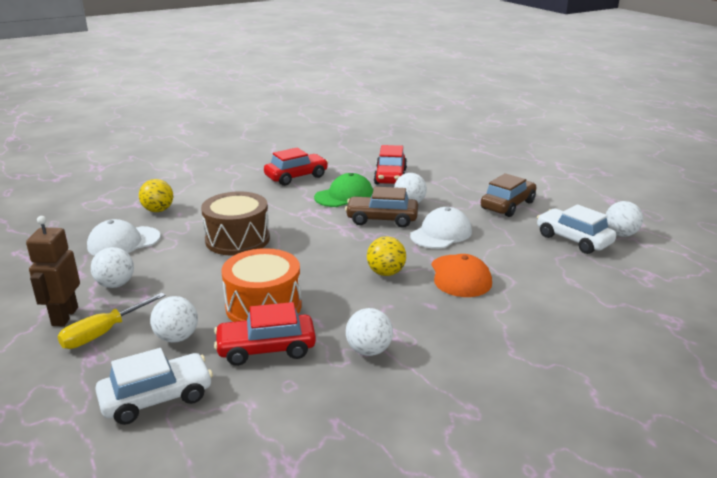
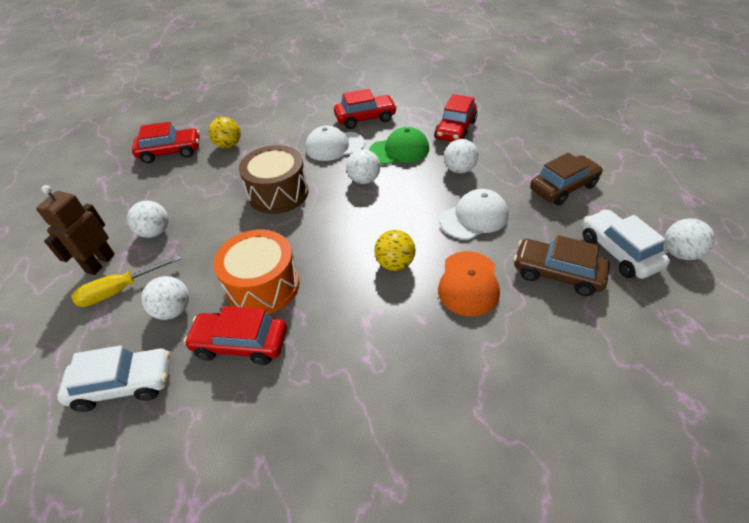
camera: 20 degrees right, 20 degrees up
(91, 222) = (170, 152): none -> red car
(123, 242) = (184, 180): white cap -> white cap (334, 146)
(369, 350) = (332, 370): white ball -> white ball (364, 180)
(382, 219) = (422, 188): brown car -> brown car (557, 273)

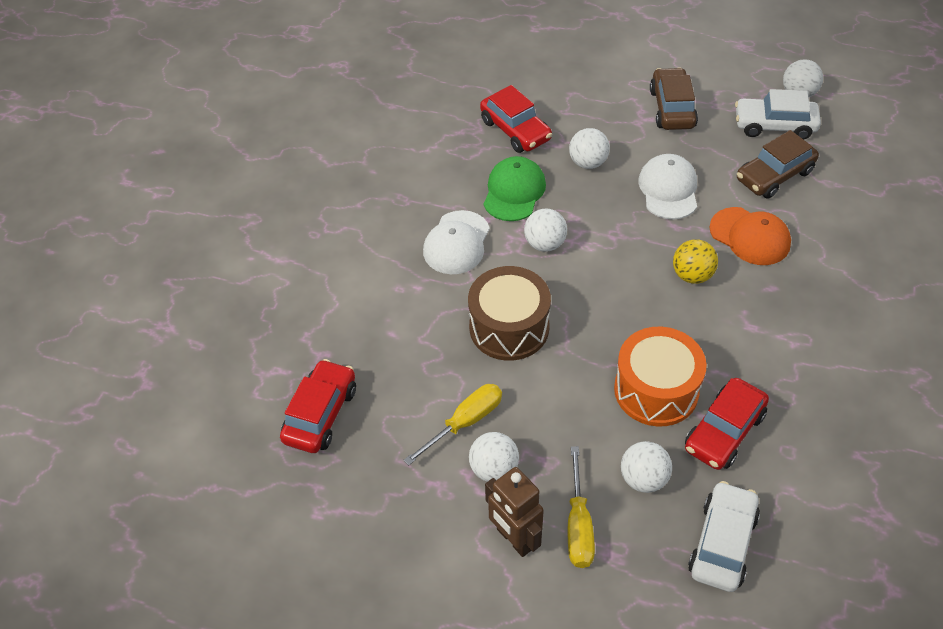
camera: 60 degrees left, 5 degrees up
(188, 205) = (465, 422): none -> yellow screwdriver
(228, 145) = (362, 345): yellow ball -> none
(365, 118) = (422, 192): red car -> none

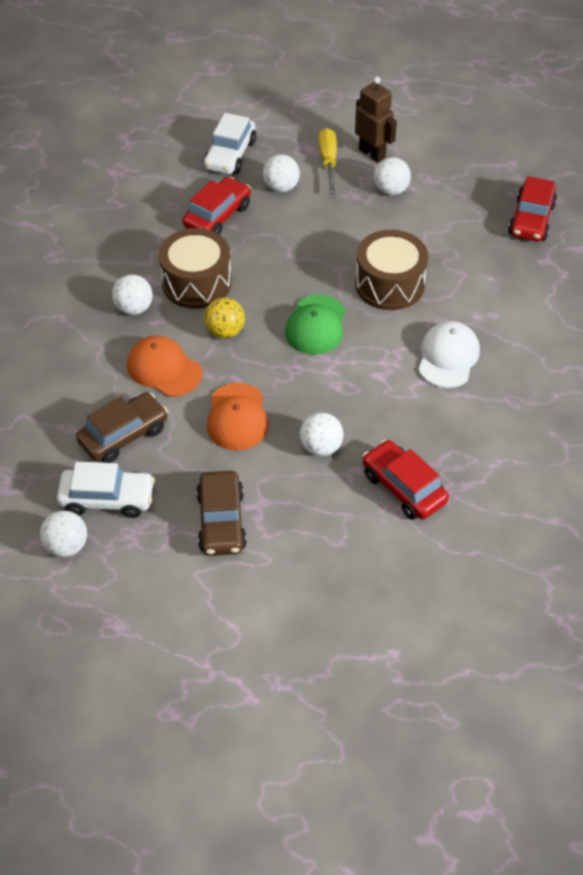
camera: 175 degrees right, 0 degrees up
(465, 422) = (417, 217): yellow screwdriver -> none
(514, 191) = (397, 411): green cap -> green cap (316, 325)
(544, 244) = (363, 358): white ball -> white ball (134, 308)
(656, 390) = (267, 242): orange drum -> none
(668, 189) = (237, 417): white cap -> orange cap
(734, 335) = (196, 283): none -> brown drum

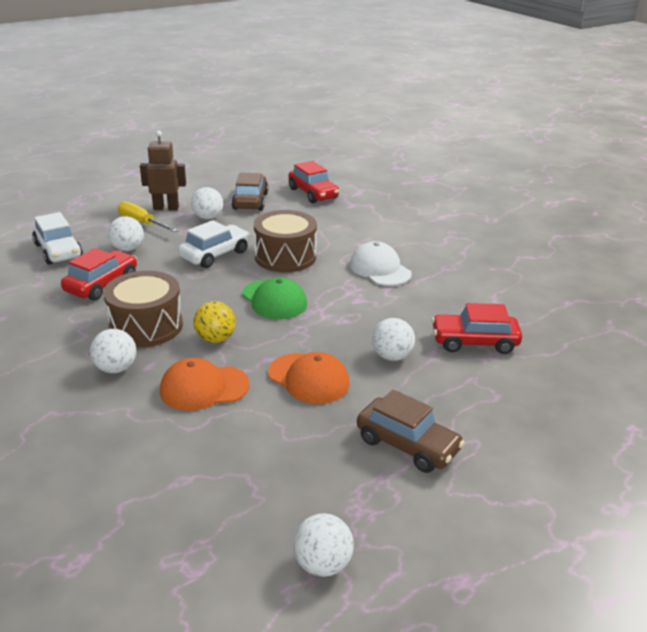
camera: 50 degrees left, 20 degrees down
(107, 499) = (299, 501): white car -> white car (215, 254)
(124, 435) = (241, 449): brown car -> brown car (250, 201)
(217, 216) = (102, 284): red car -> red car turned 45 degrees clockwise

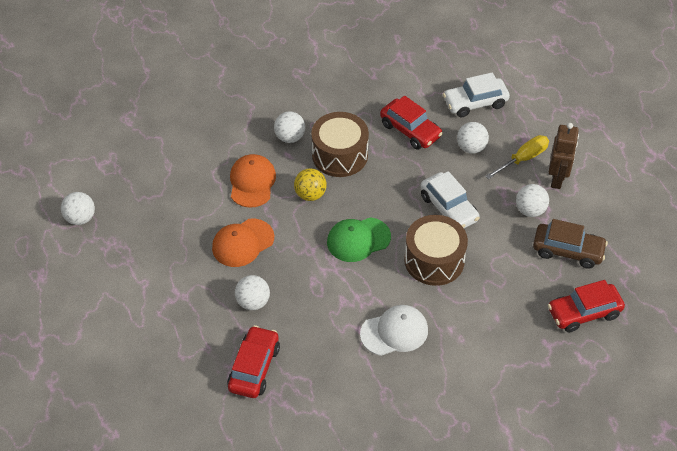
camera: 105 degrees right, 20 degrees up
(407, 445) = (153, 283): brown car -> none

